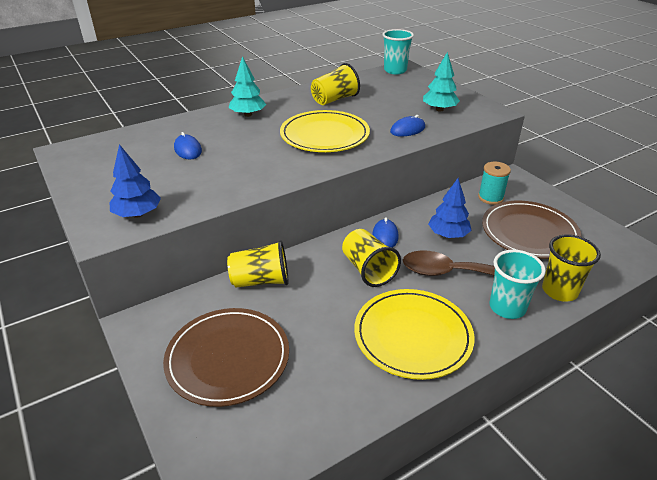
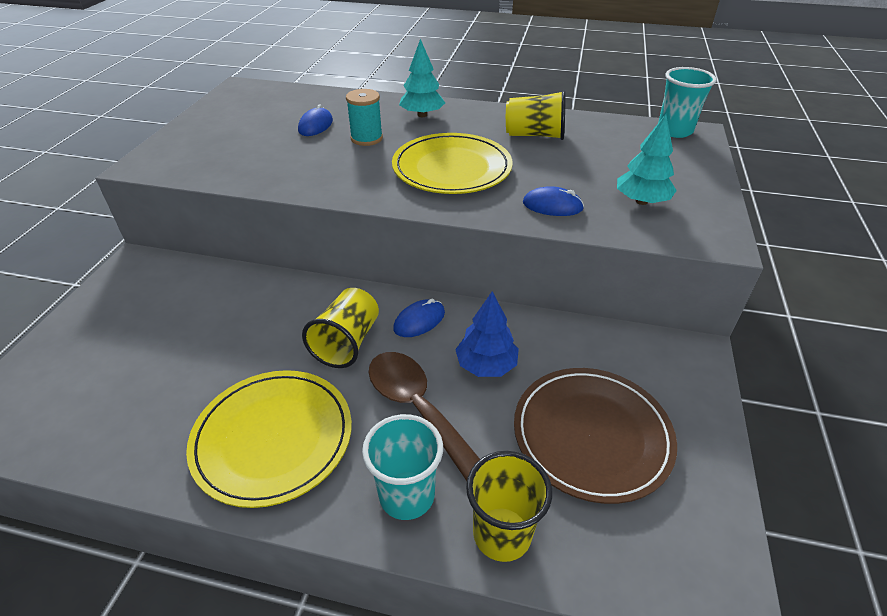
camera: 45 degrees right, 5 degrees up
(138, 214) = (186, 162): blue tree -> none
(228, 358) = (132, 335): brown plate -> none
(261, 281) = (254, 288): yellow cup -> none
(490, 198) = (615, 359): turquoise spool -> turquoise spool (366, 138)

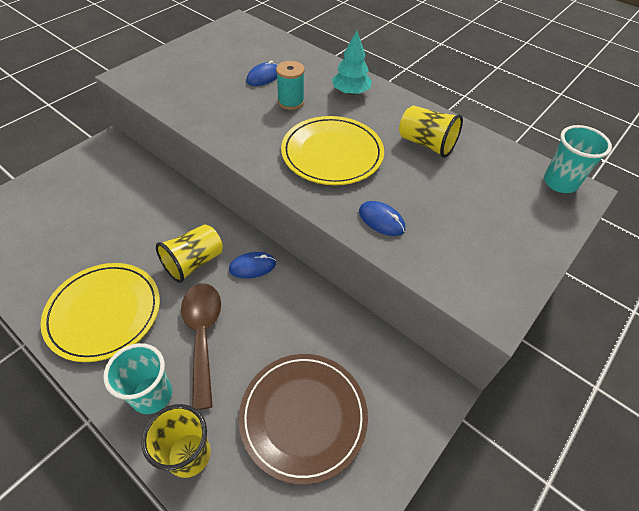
camera: 25 degrees right, 10 degrees up
(486, 365) = (272, 324): blue tree -> none
(641, 201) = (461, 245): turquoise tree -> none

